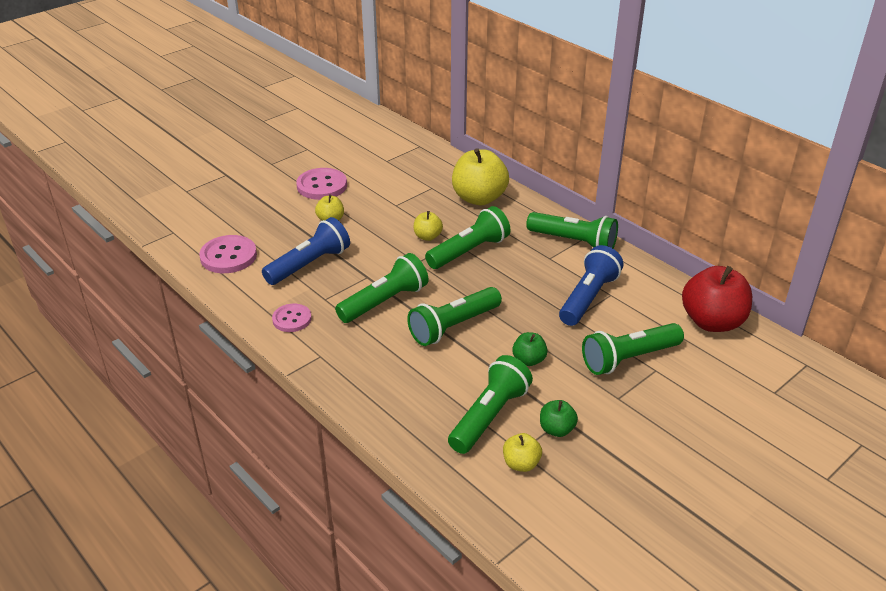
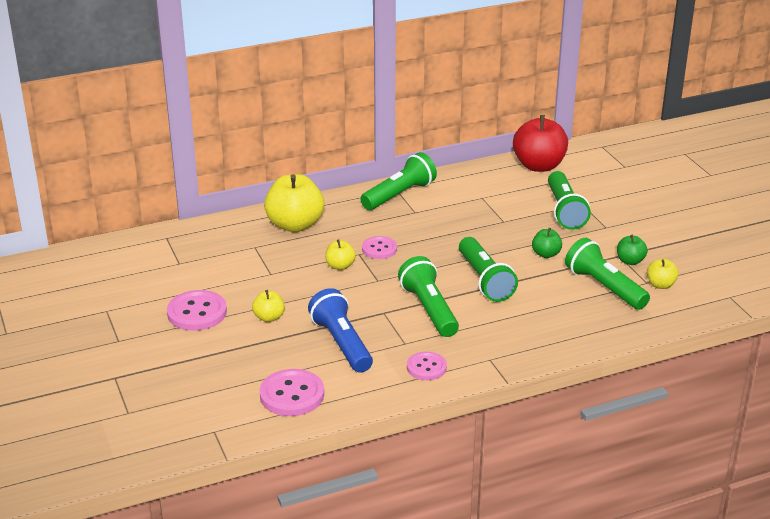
camera: 70 degrees left, 5 degrees down
(469, 251) = (379, 249): green flashlight -> pink button
(588, 298) = (481, 208): blue flashlight -> none

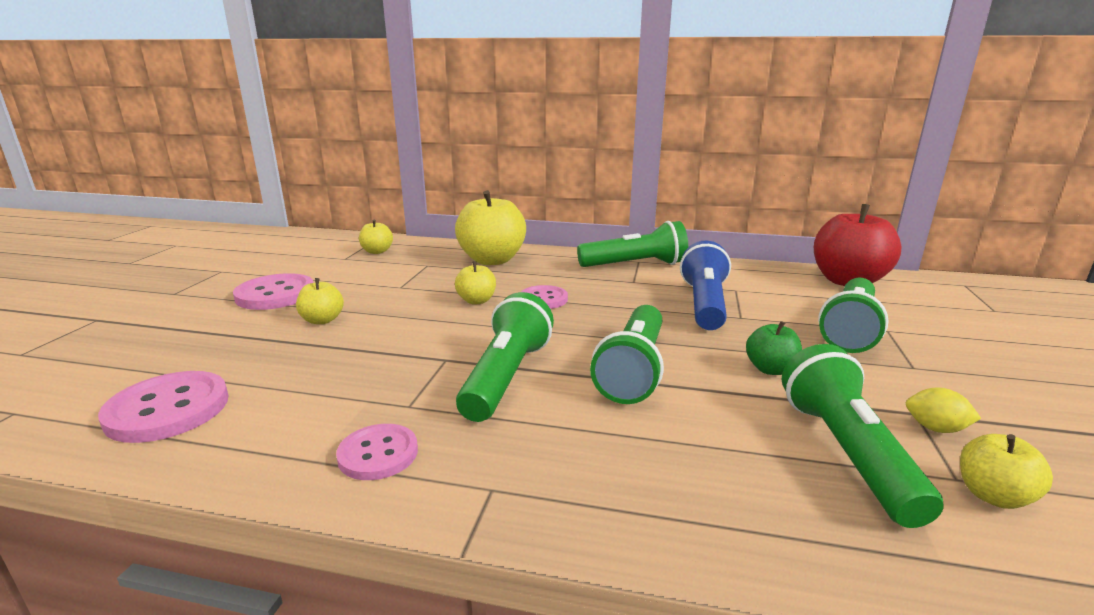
camera: 35 degrees right, 10 degrees down
(192, 247) = (377, 251): none -> yellow apple
(342, 343) = (337, 374): blue flashlight -> blue flashlight (704, 304)
(630, 261) = (935, 428): green apple -> yellow lemon

